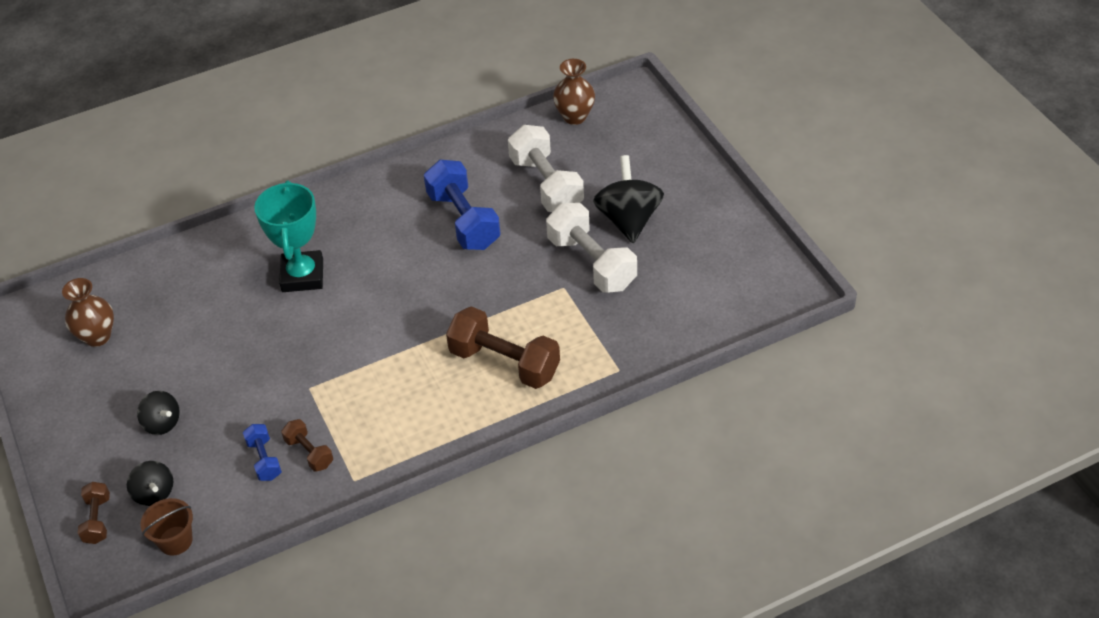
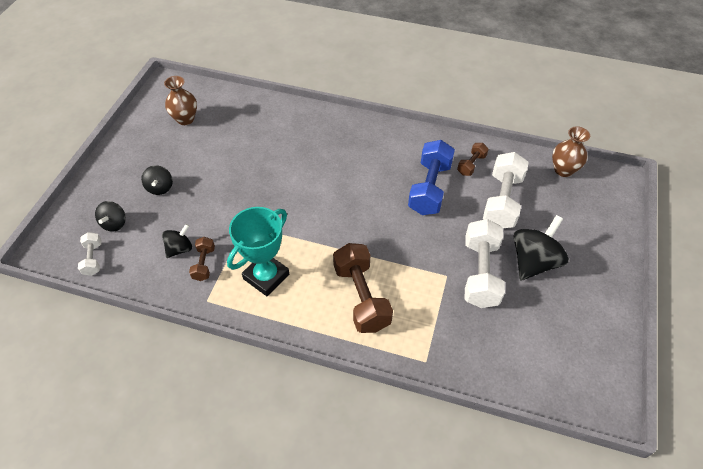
camera: 40 degrees right, 5 degrees up
(97, 520) = (77, 216): brown dumbbell -> brown dumbbell (471, 165)
(175, 540) = (93, 259): brown bucket -> white dumbbell
(264, 459) = (180, 249): blue dumbbell -> black spinning top
(302, 276) = (311, 158): turquoise trophy -> turquoise trophy (266, 277)

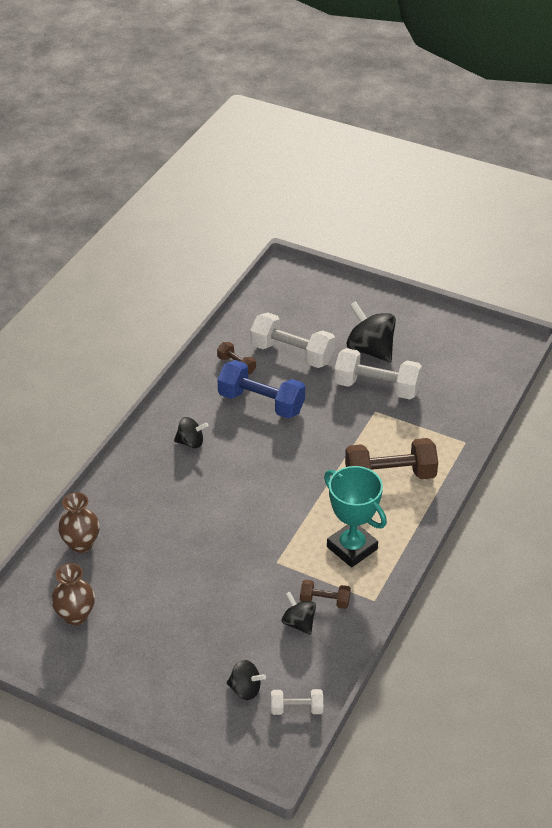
camera: 80 degrees left, 10 degrees down
(160, 188) = (197, 643): black spinning top -> black spinning top (191, 442)
(563, 170) = (262, 302): brown vase -> brown vase (81, 544)

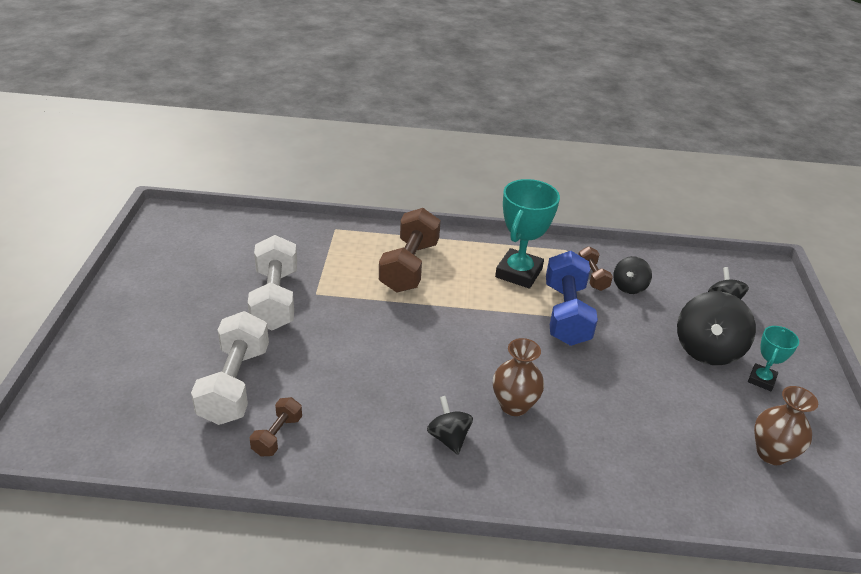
camera: 115 degrees left, 5 degrees down
(81, 544) = (680, 490): brown vase -> brown vase (514, 405)
(142, 657) = (761, 380): none -> turquoise trophy
(261, 403) = (343, 390): blue dumbbell -> blue dumbbell (566, 314)
(296, 709) = (710, 269): white dumbbell -> none
(370, 350) = (206, 317): black spinning top -> black spinning top (707, 350)
(390, 476) = (409, 266): brown dumbbell -> brown dumbbell turned 45 degrees clockwise

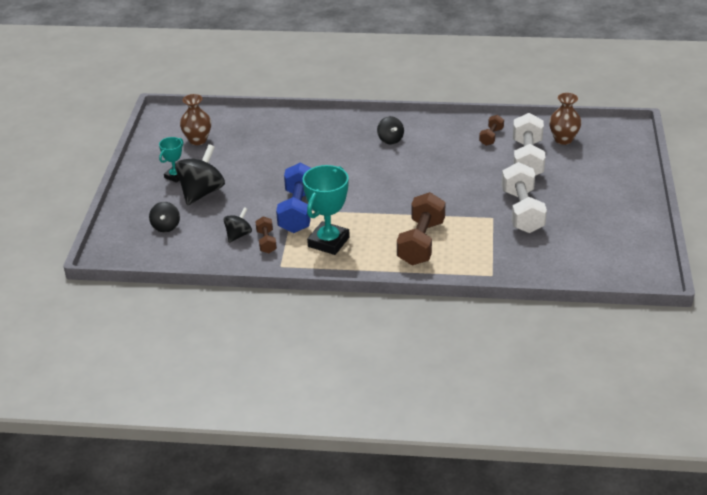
camera: 175 degrees left, 0 degrees up
(514, 405) = (348, 156): brown vase -> brown vase (563, 139)

